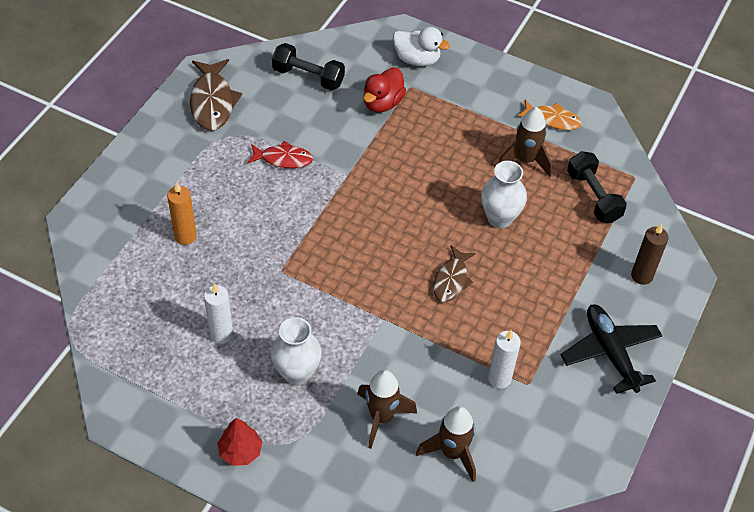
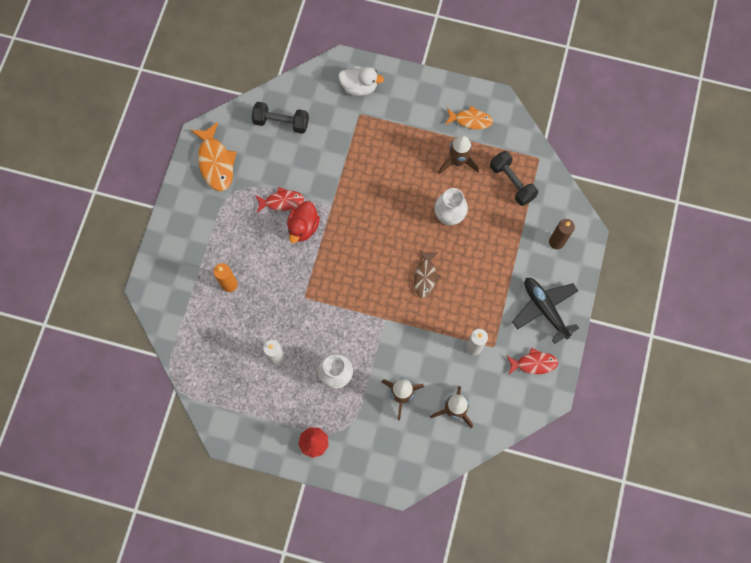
camera: 10 degrees left, 20 degrees up
(212, 102) = (216, 162): brown fish -> orange fish
(382, 103) = (342, 134): red duck -> red duck (303, 227)
(581, 417) = (533, 363): none -> red fish

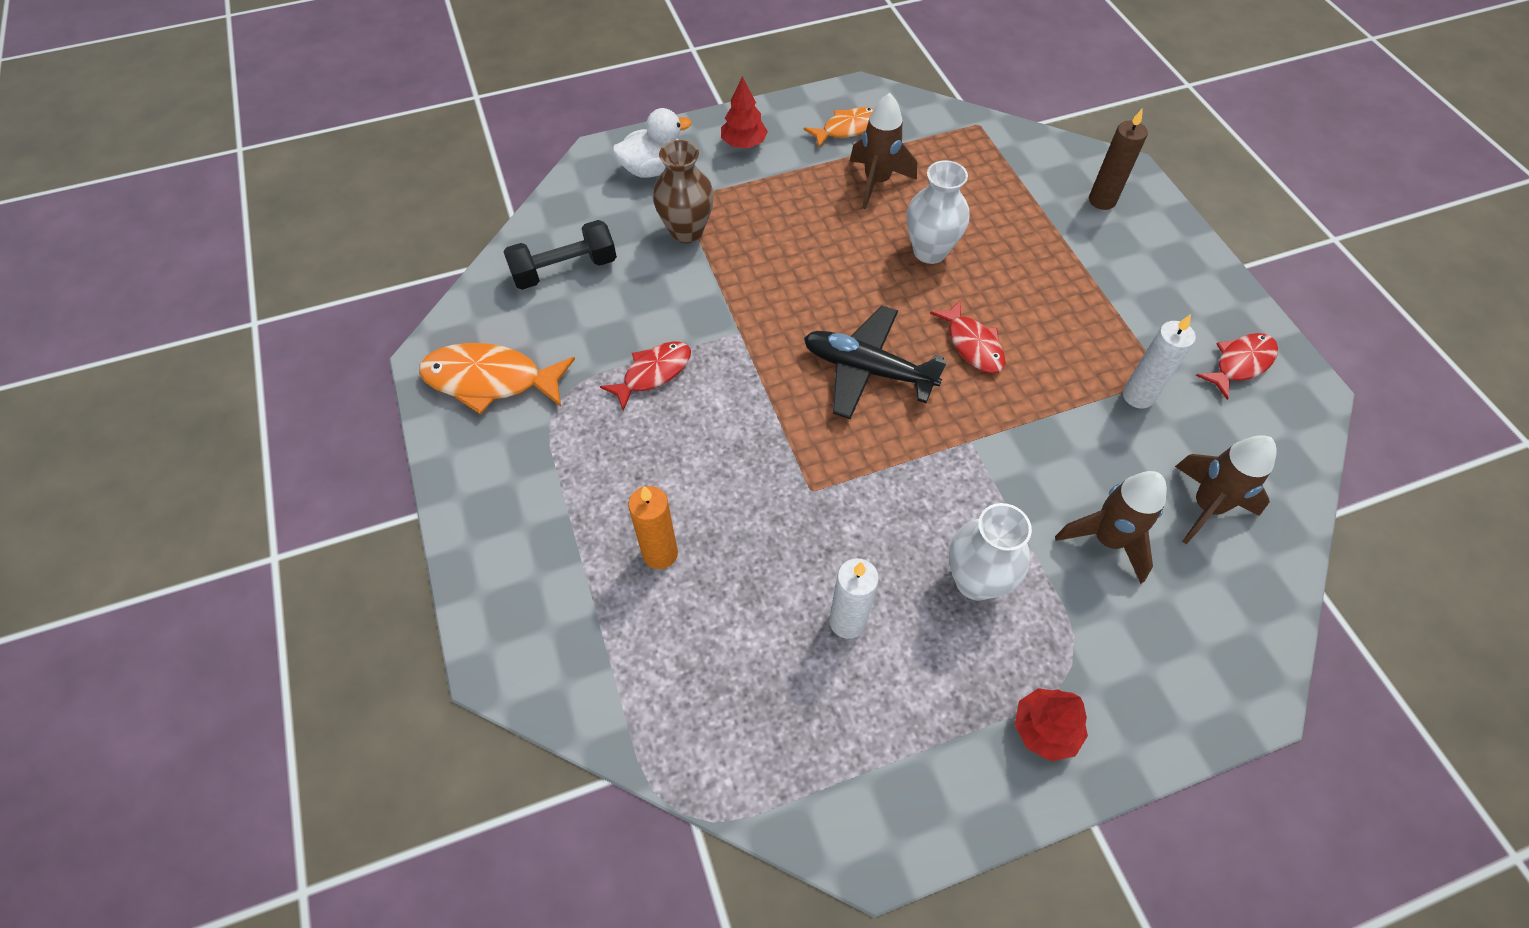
camera: 35 degrees left, 15 degrees down
(216, 162) = (491, 380): orange fish -> orange fish turned 150 degrees clockwise
(303, 227) = (720, 389): red duck -> none
(348, 135) = (687, 231): none -> brown vase
(413, 98) = (744, 143): none -> red tree
(425, 276) = (972, 345): brown fish -> red fish
(512, 182) = (973, 167): black dumbbell -> none
(545, 309) = (1176, 286): black plane -> black plane (868, 370)

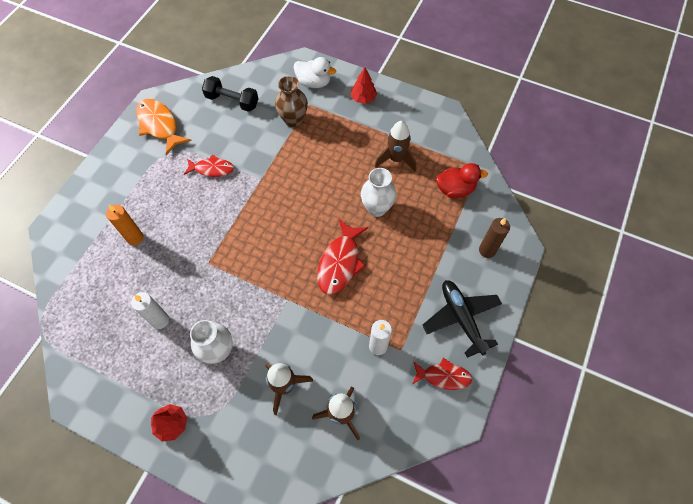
camera: 45 degrees right, 5 degrees up
(847, 129) = (416, 125): orange fish -> none
(868, 370) = (286, 236): black plane -> black plane (461, 318)
(972, 345) = (340, 262): red fish -> red fish, size x1.54
(985, 164) = (455, 189): none -> red duck

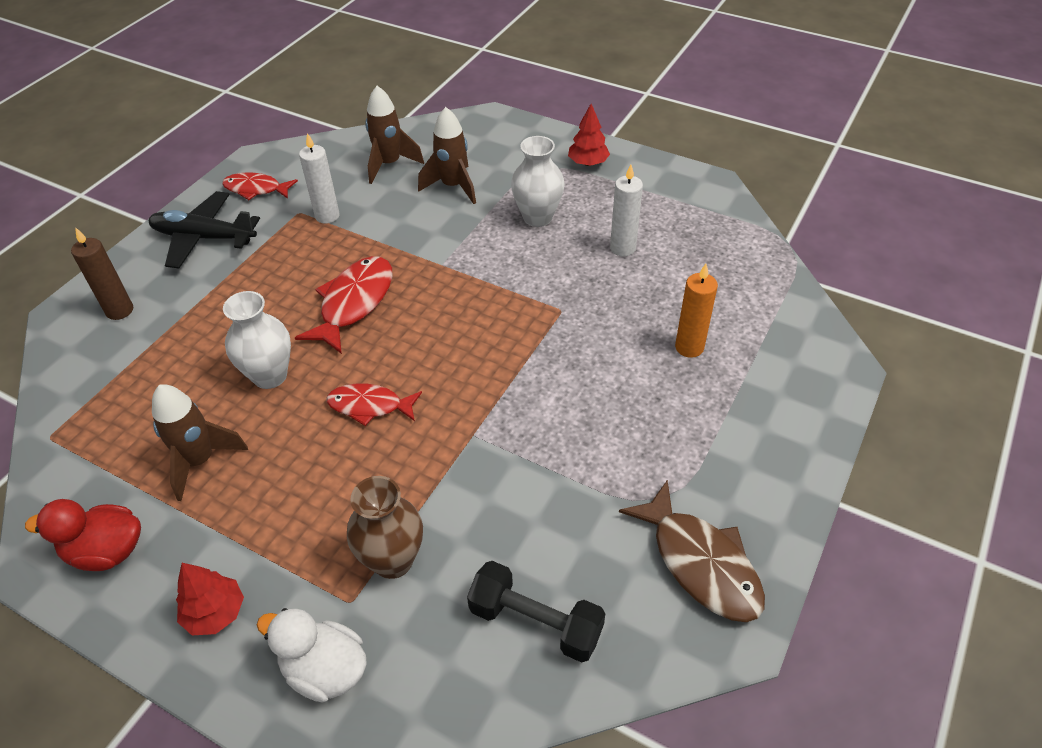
camera: 175 degrees left, 15 degrees down
(159, 125) = (700, 563): orange fish -> brown fish
(212, 169) = (569, 458): red fish -> red fish (370, 406)
(455, 189) = (117, 401): red duck -> red duck (106, 551)
(461, 318) = (204, 238): black plane -> black plane turned 120 degrees clockwise

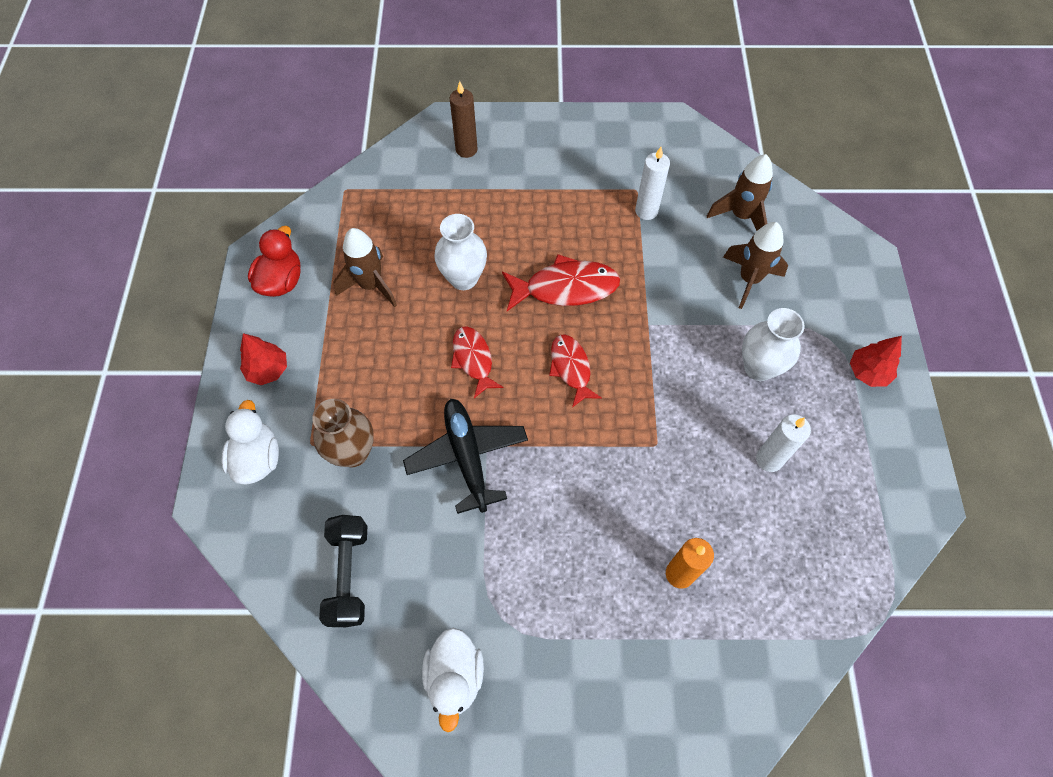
camera: 60 degrees right, 15 degrees up
(106, 551) = (281, 281): red duck -> red duck turned 45 degrees clockwise
(204, 238) = (567, 149): black plane -> black plane (467, 457)
(256, 189) = (641, 145): red fish -> red fish (571, 368)
(700, 563) = (455, 677): brown fish -> white duck

